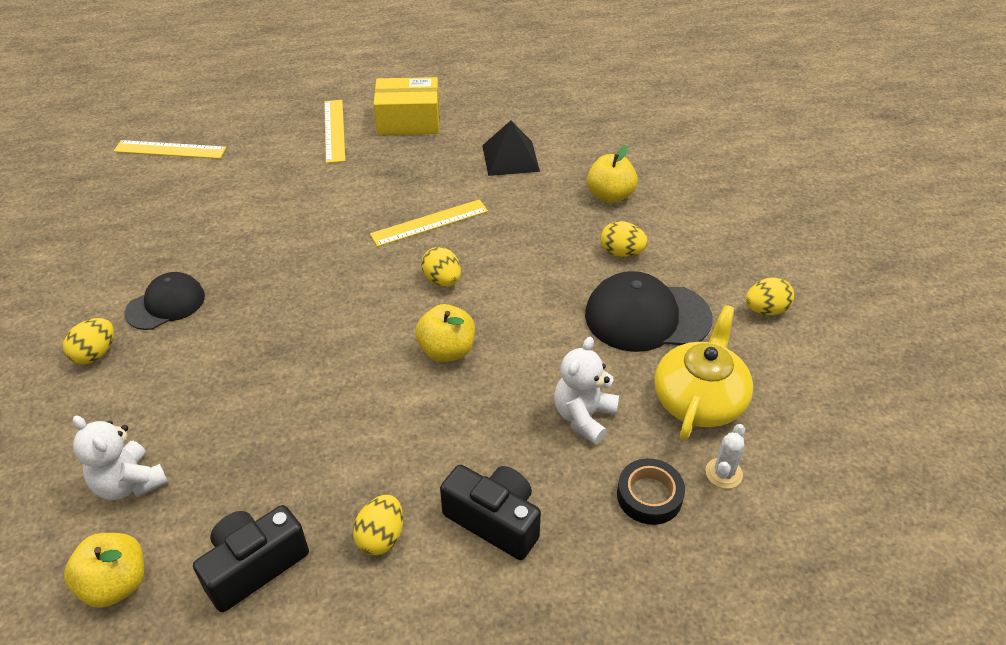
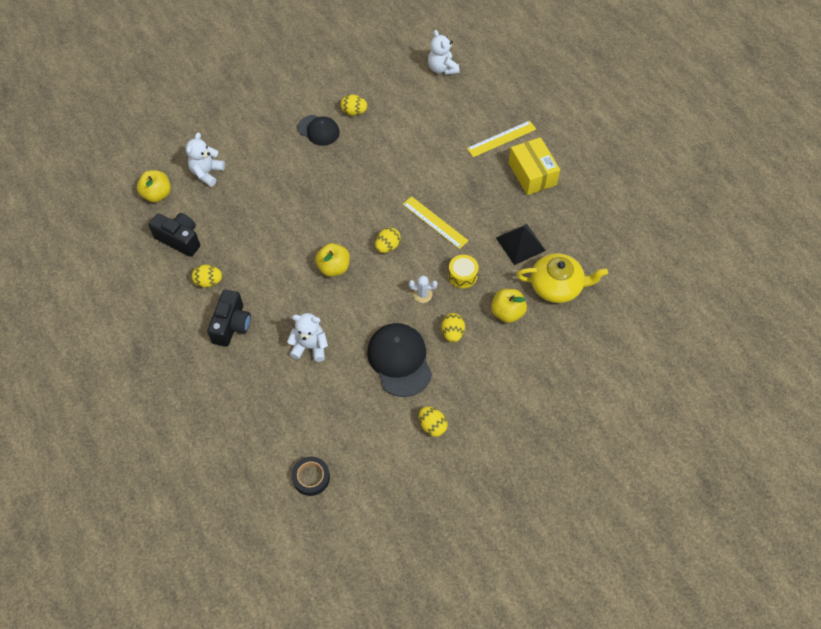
camera: 70 degrees right, 15 degrees up
(95, 354) = (275, 120): yellow egg -> yellow egg (354, 112)
(170, 149) = (442, 68): yellow ruler -> white teddy bear
(533, 219) = (462, 275): none -> yellow drum
(649, 496) = (268, 390): black tape -> black tape (311, 477)
(699, 399) = (343, 401): yellow teapot -> yellow teapot (557, 286)
(723, 473) = (294, 423): white cactus -> white cactus (422, 294)

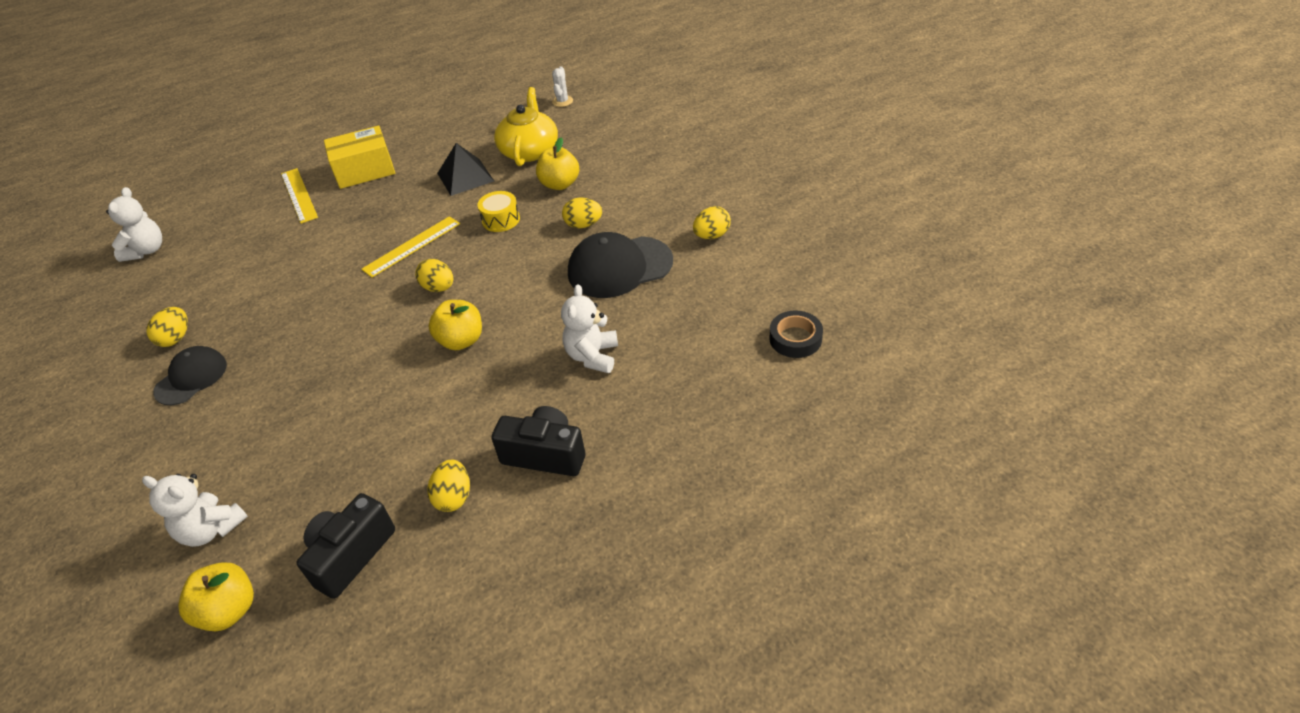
camera: 85 degrees left, 15 degrees down
(422, 294) = (523, 252): white cactus -> white cactus (562, 101)
(442, 68) = (146, 250): white teddy bear -> white teddy bear turned 60 degrees counterclockwise

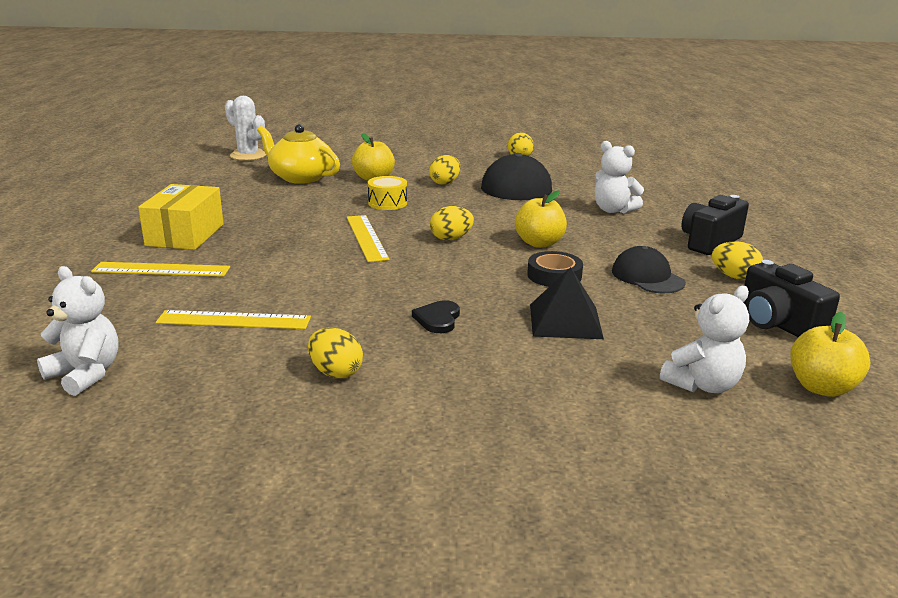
camera: 65 degrees left, 20 degrees down
(191, 378) = (431, 370): black cap -> black cap (647, 277)
(234, 263) = (234, 320): none -> yellow ruler
(273, 347) = (438, 319): none -> black heart
(465, 177) = (292, 202): black pyramid -> black pyramid (565, 321)
(562, 101) = (248, 155): white cactus -> white cactus, size x1.64
(795, 339) = (656, 165): black tape -> black tape (554, 275)

